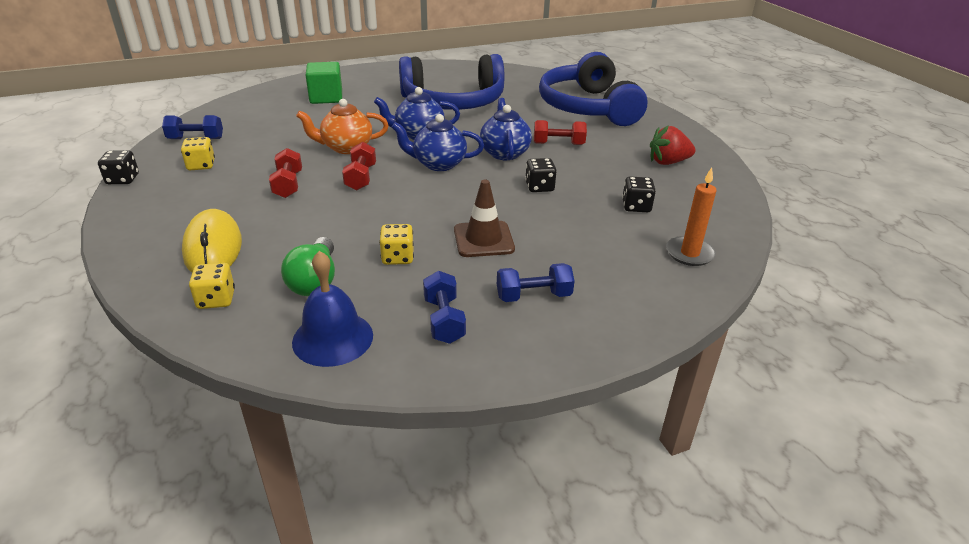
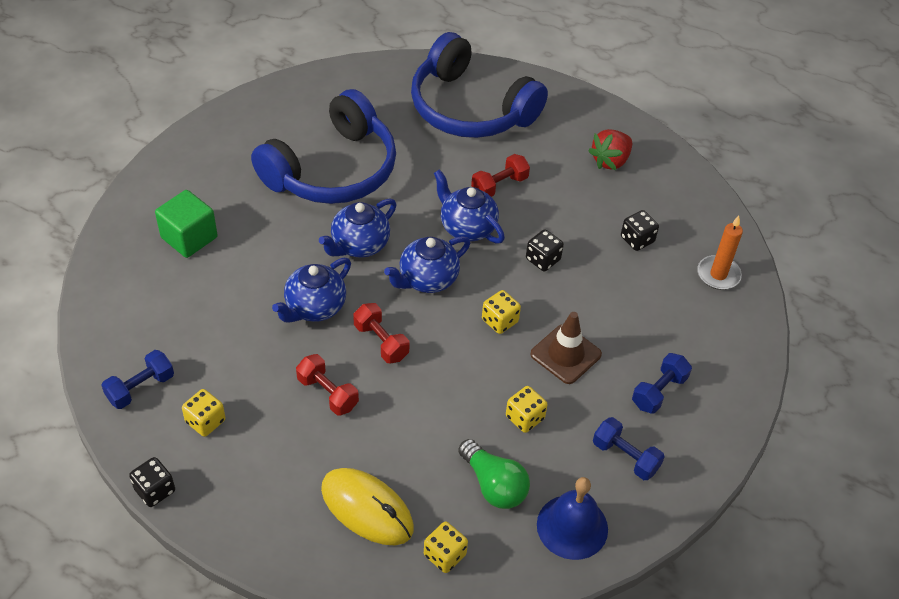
camera: 40 degrees left, 15 degrees up
(346, 148) = (314, 307): orange teapot -> blue teapot
(459, 202) = (500, 321): none -> yellow dice

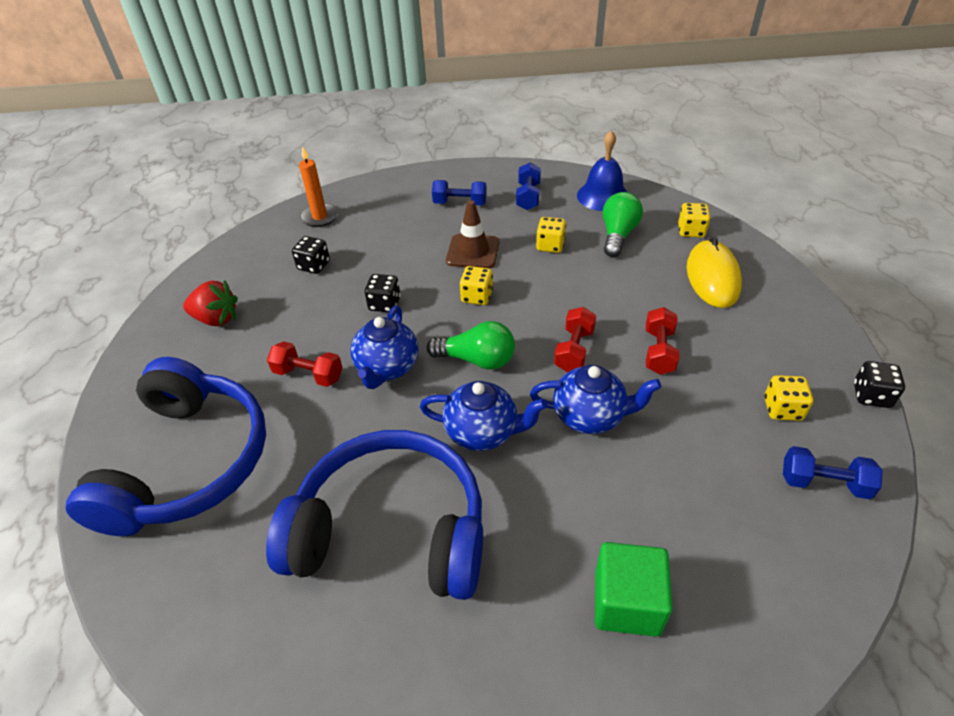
camera: 120 degrees left, 5 degrees down
(427, 279) = (476, 360): blue teapot -> green light bulb

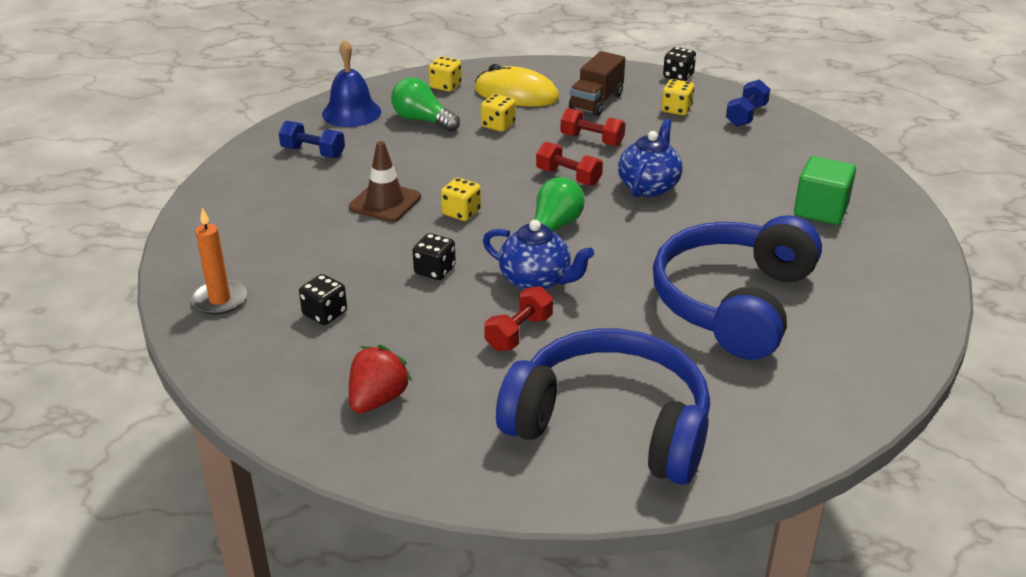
camera: 75 degrees left, 10 degrees down
(460, 203) = (286, 195): blue dumbbell -> none
(482, 432) = (644, 240): blue teapot -> none
(550, 245) = (410, 157): yellow dice -> yellow dice (498, 125)
(744, 337) = (596, 102): none -> brown truck

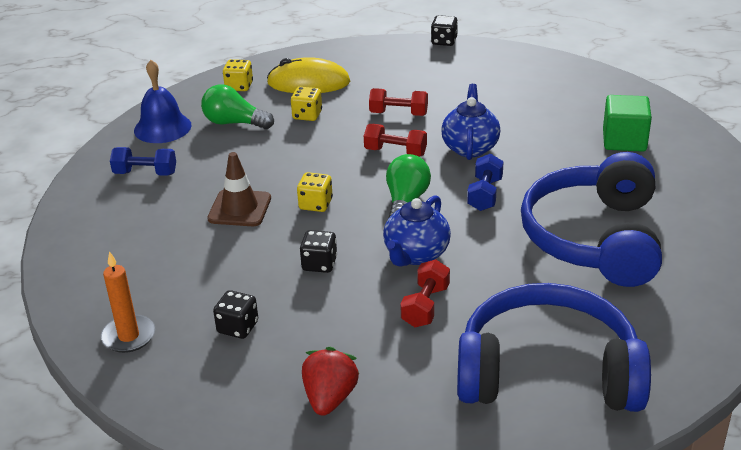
camera: 15 degrees left, 0 degrees up
(536, 281) = (416, 254): blue teapot -> blue teapot turned 105 degrees clockwise
(596, 102) = (384, 77): brown truck -> none
(676, 109) = (458, 72): yellow dice -> none
(746, 115) = (520, 67): blue dumbbell -> blue dumbbell (485, 194)

